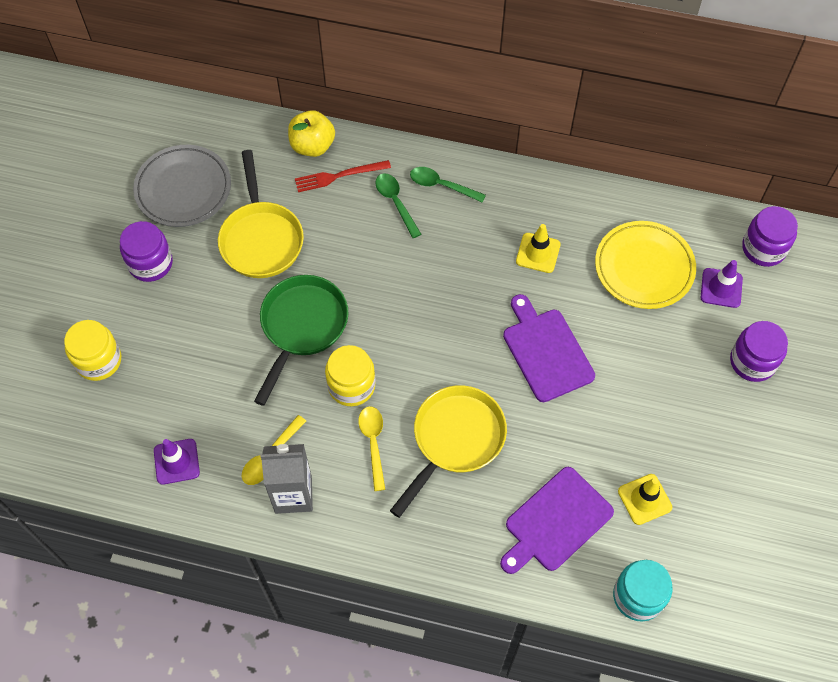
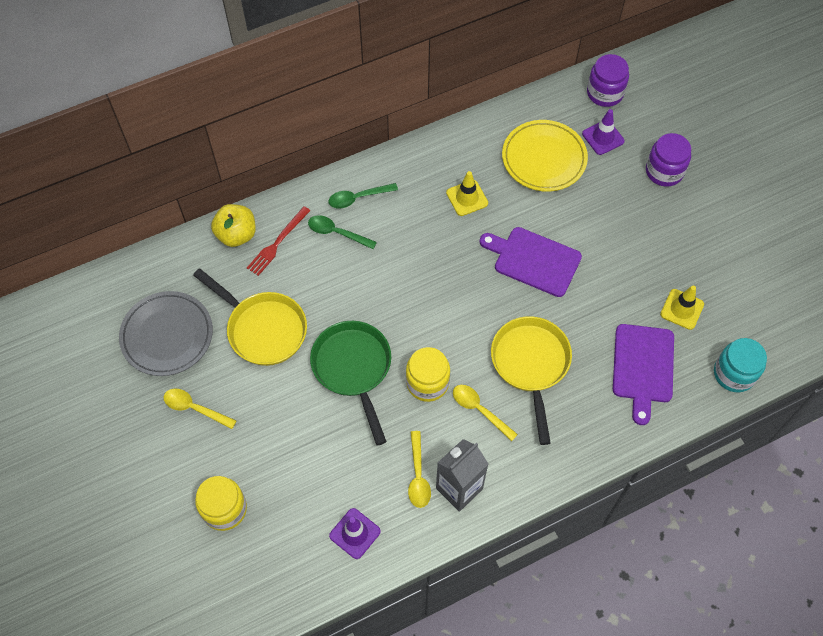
camera: 40 degrees left, 0 degrees up
(150, 263) = (195, 408): purple jar -> yellow spoon

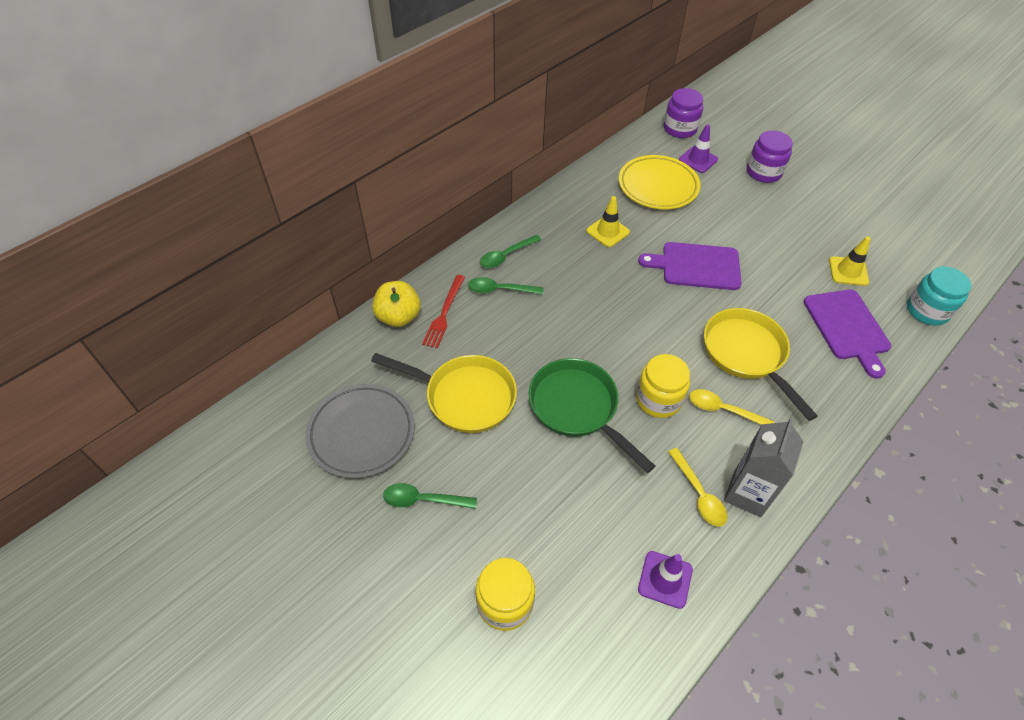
camera: 20 degrees left, 10 degrees down
(195, 408) = (423, 500): yellow spoon -> green spoon

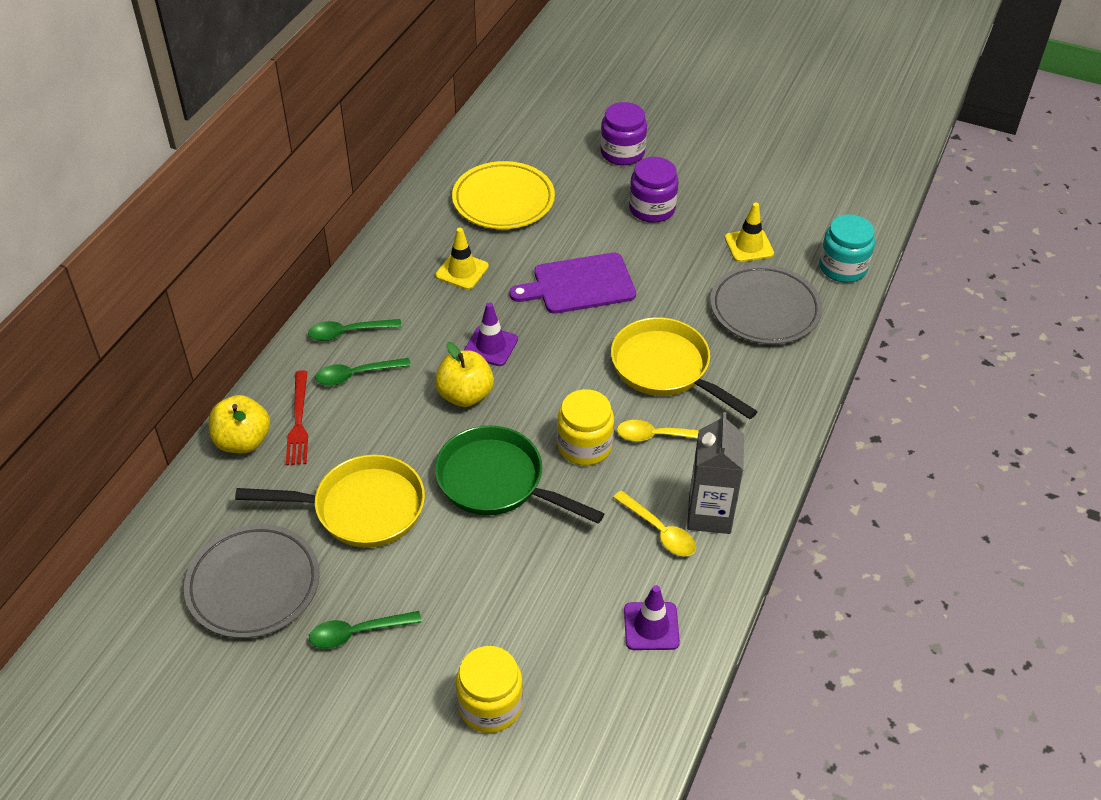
camera: 20 degrees left, 5 degrees down
(506, 256) = (348, 332): green spoon -> green spoon turned 45 degrees clockwise
(576, 329) = (465, 395): none -> yellow apple
(680, 129) = (506, 122): purple jar -> purple jar (652, 209)
(698, 160) = (541, 156): purple traffic cone -> purple traffic cone (490, 346)
(847, 328) = (764, 309): purple cutting board -> grey plate

